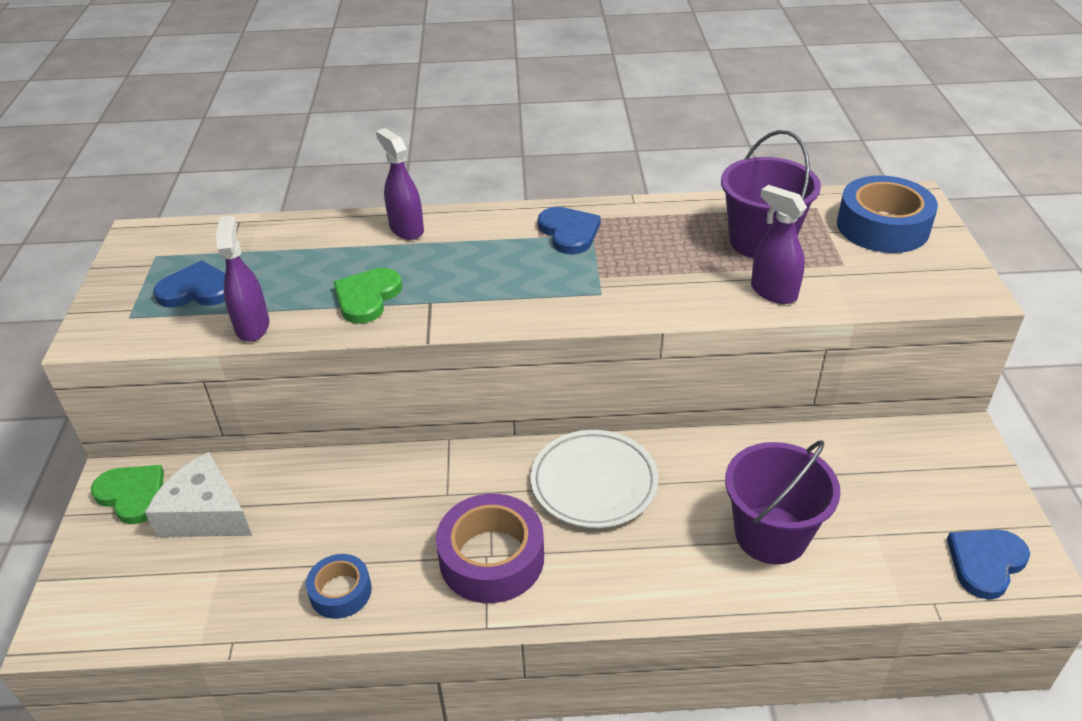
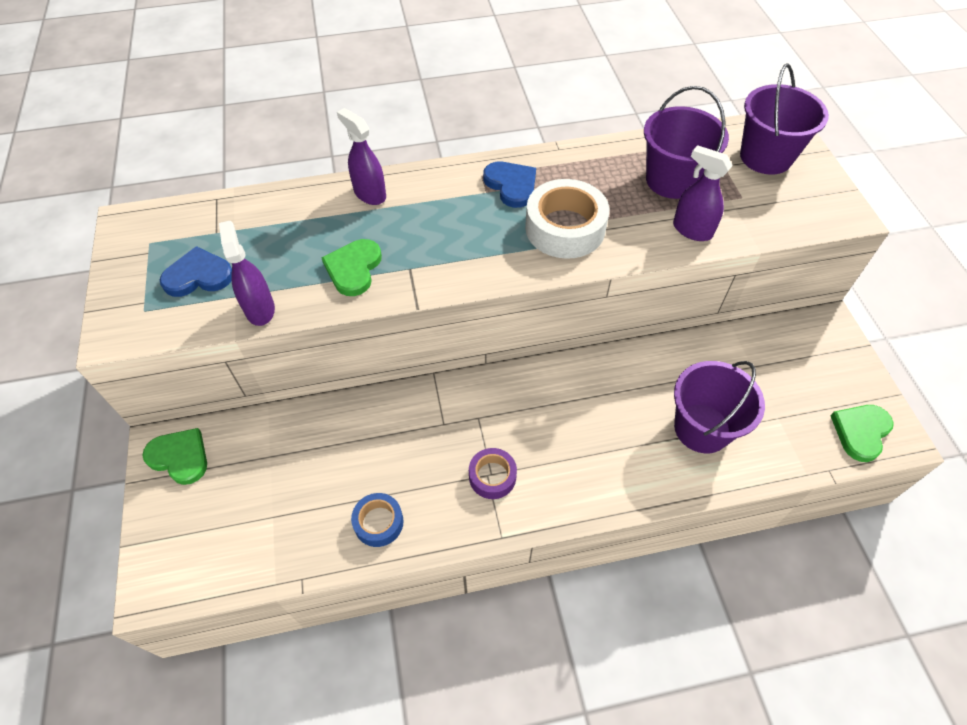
camera: 10 degrees left, 15 degrees up
(205, 514) = (248, 467): white cheese -> none
(492, 558) = (492, 476): purple tape -> purple tape, size x0.57
(594, 483) = (558, 399): white plate -> none
(620, 278) = (565, 228): none -> white tape
(882, 227) = (766, 157): blue tape -> purple bucket
(985, 563) = (860, 432): blue heart -> green heart

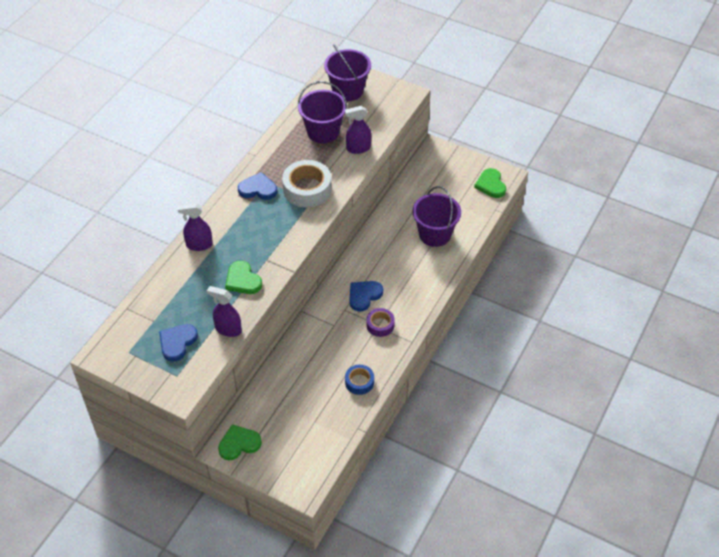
camera: 50 degrees left, 5 degrees down
(520, 422) = (364, 296): none -> blue heart

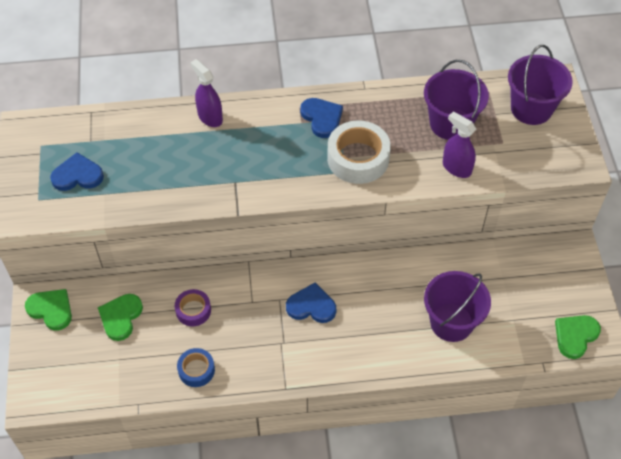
camera: 55 degrees right, 5 degrees up
(228, 329) = (122, 205): purple spray bottle -> none
(243, 280) = (193, 179): green heart -> green heart (120, 317)
(380, 325) = (284, 344): purple tape -> purple tape (193, 310)

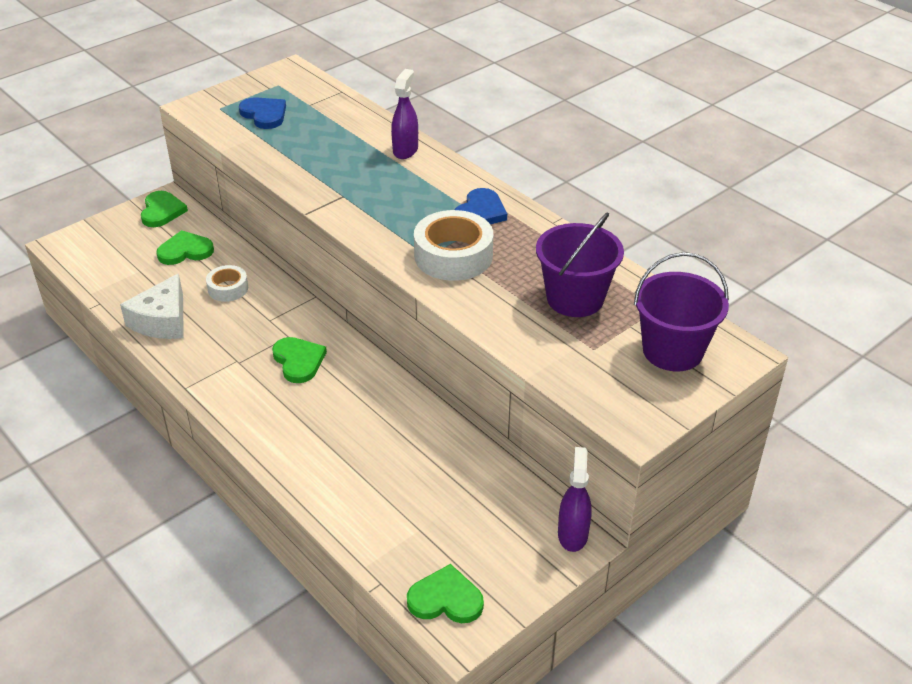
camera: 55 degrees right, 15 degrees down
(193, 310) = (228, 288): purple tape -> white tape
(196, 370) = (162, 321): blue tape -> white cheese
(311, 306) = (298, 361): blue heart -> green heart
(451, 322) = (369, 476): purple bucket -> none
(456, 168) = (516, 328): purple spray bottle -> purple spray bottle (572, 534)

